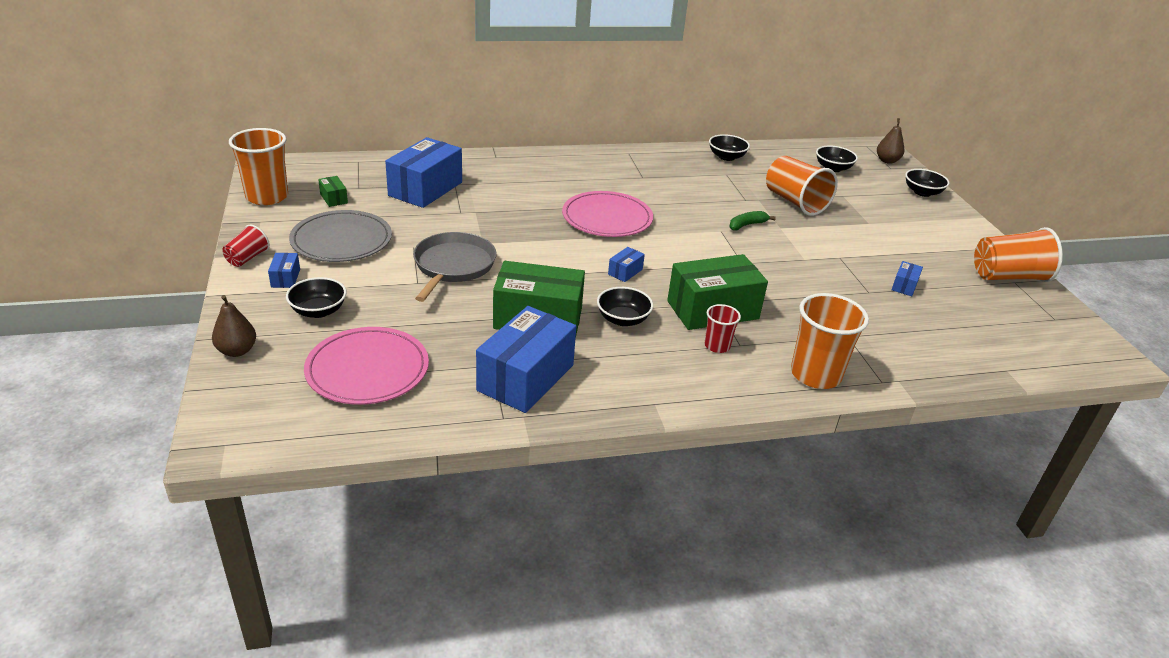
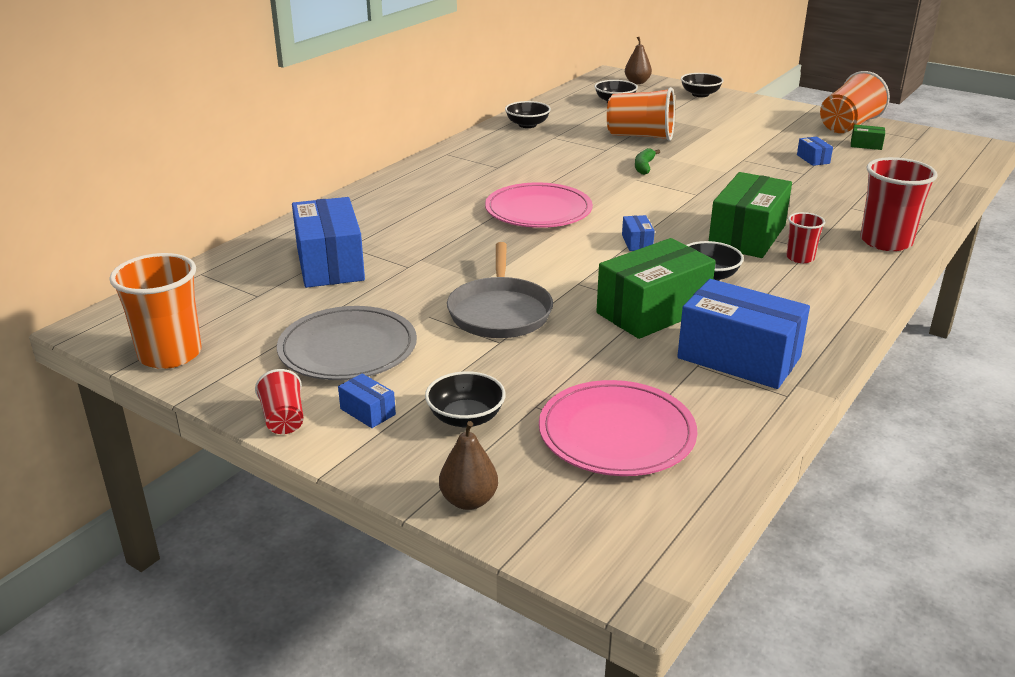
camera: 40 degrees left, 5 degrees down
(334, 198) = (252, 318): green box -> green box (866, 145)
(453, 266) = (500, 312): grey pan -> grey pan turned 150 degrees counterclockwise
(526, 378) = (739, 358): blue box -> blue box turned 45 degrees counterclockwise
(815, 375) = (886, 242): orange cup -> red cup

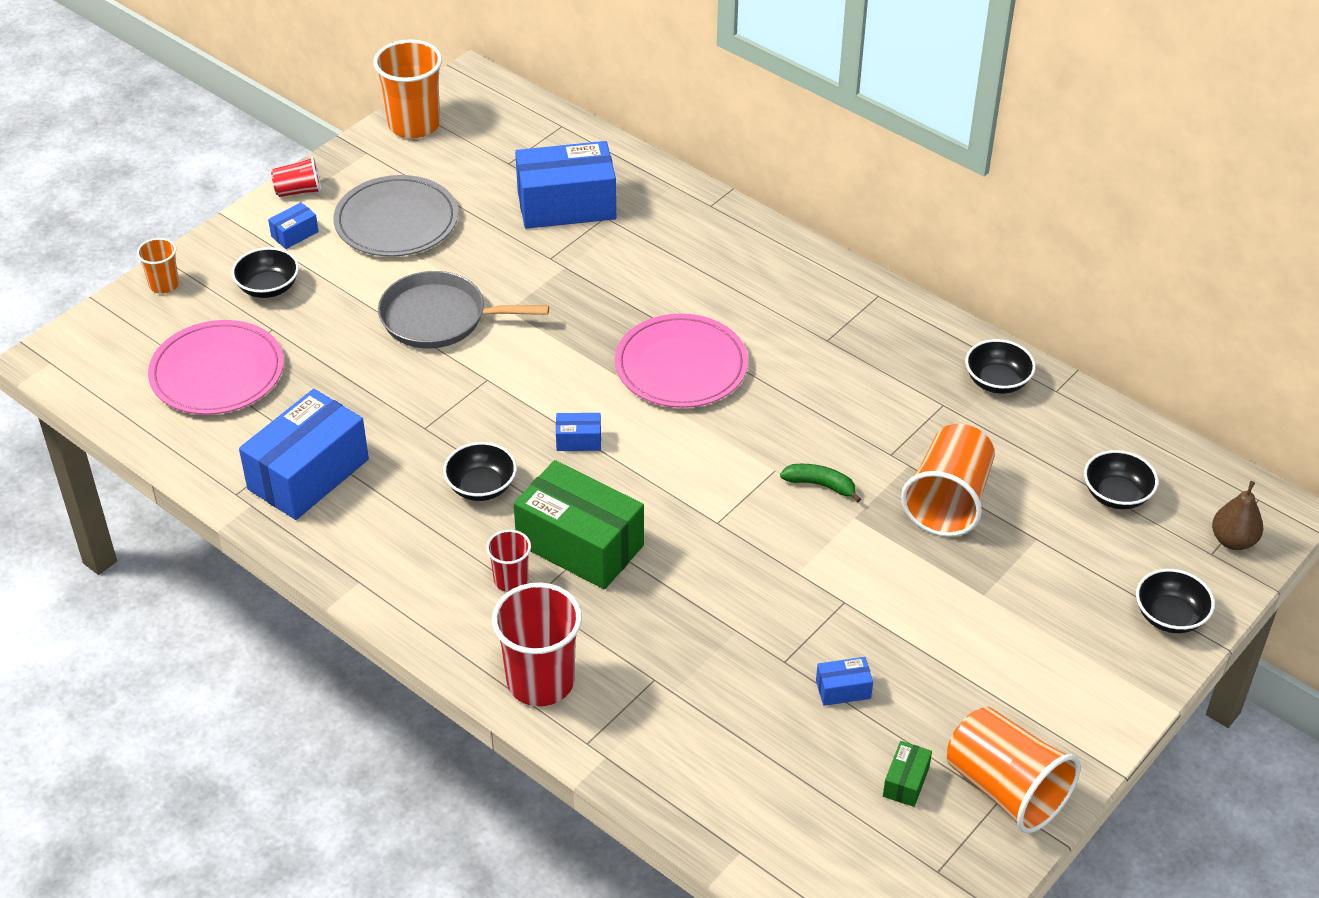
camera: 95 degrees right, 15 degrees up
(468, 500) = (164, 285): brown pear -> orange cup
(653, 311) = (414, 427): green box -> none

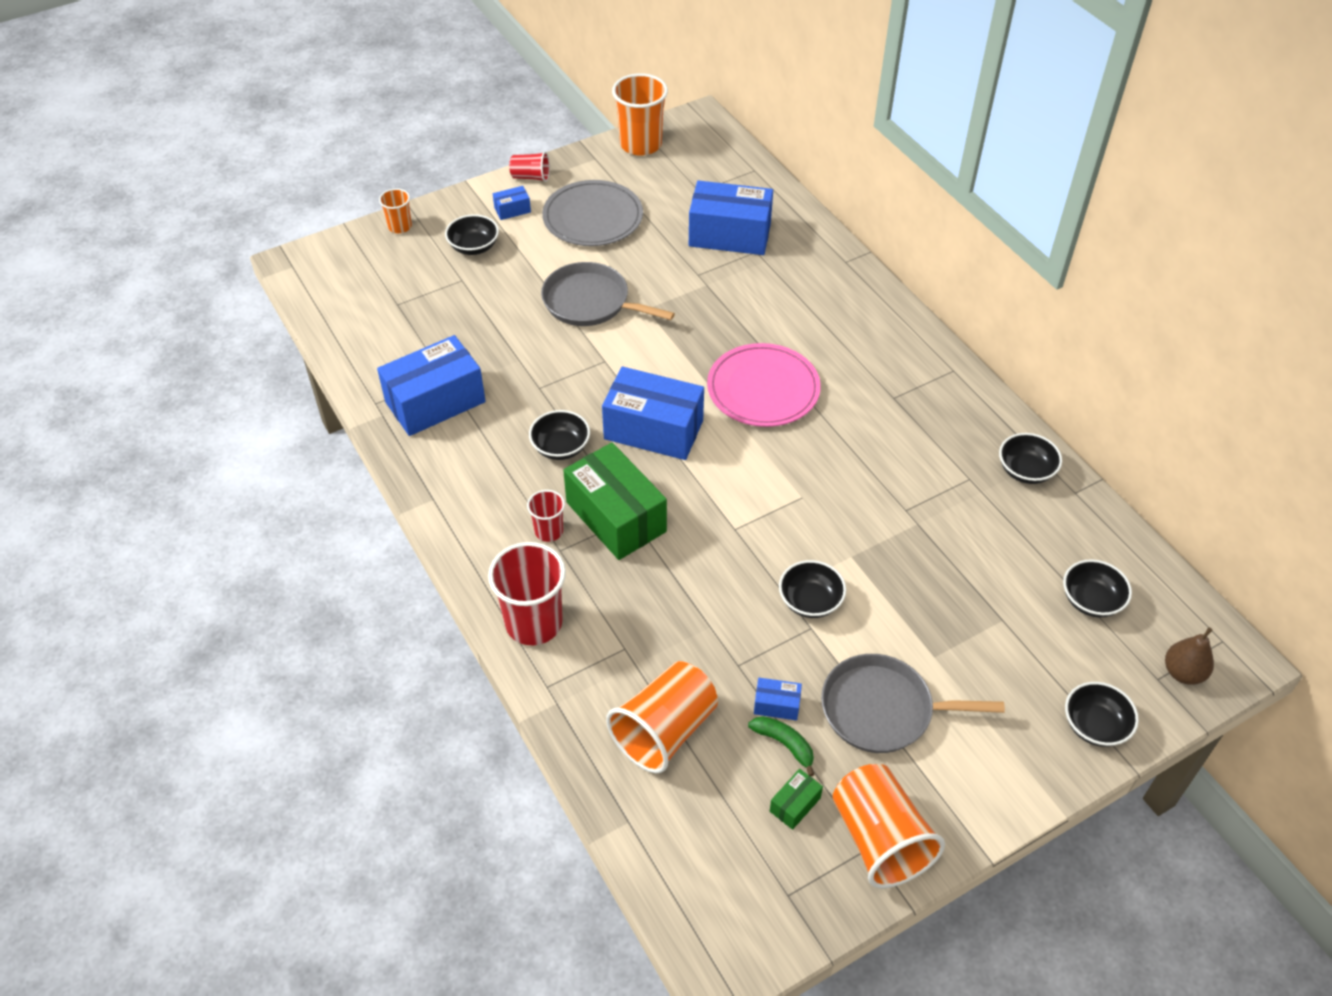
camera: 20 degrees right, 5 degrees up
(217, 372) = (406, 304): pink plate -> none
(578, 440) = (653, 429): blue box -> blue box, size x2.34
(820, 485) = (834, 520): green banana -> green banana (784, 744)
(831, 575) = (810, 601): none -> black bowl
(948, 501) = (938, 564): orange cup -> orange cup (664, 731)
(954, 662) = (883, 709): none -> grey pan

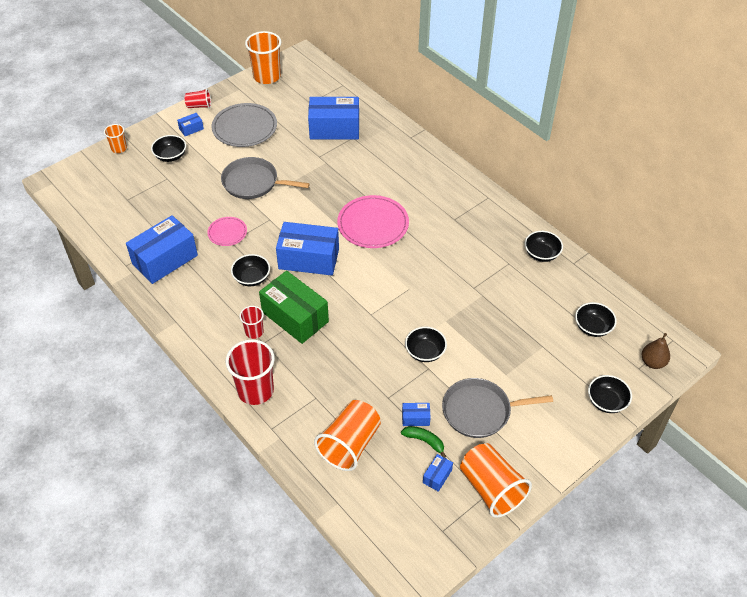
camera: 10 degrees left, 0 degrees up
(536, 373) = (227, 233): none -> pink plate
(795, 804) = (437, 476): green box -> blue box

